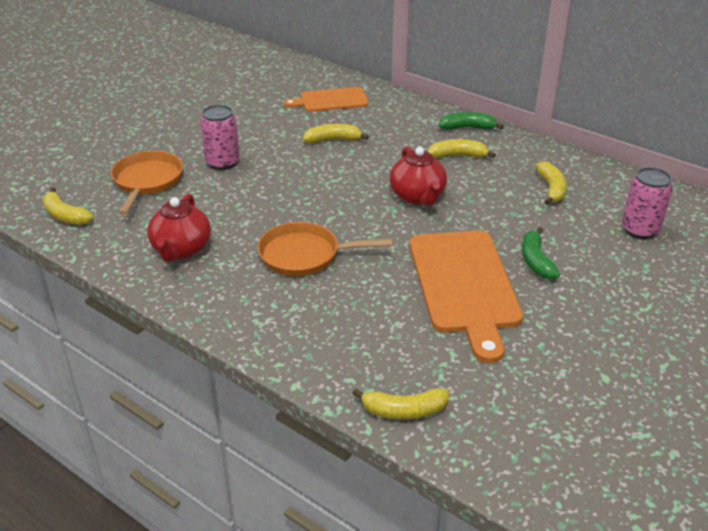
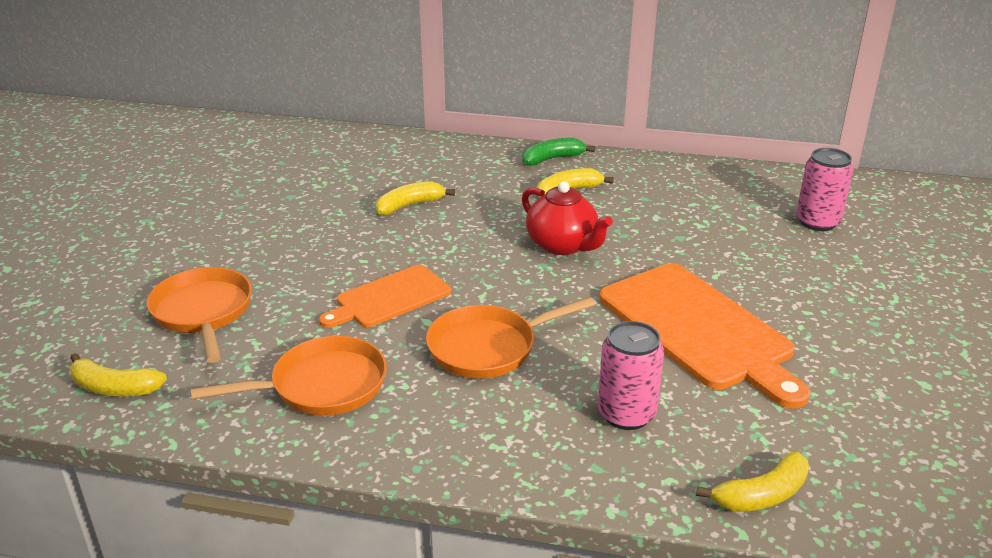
camera: 25 degrees left, 5 degrees down
(181, 249) = (322, 386): red teapot -> orange pan
(222, 162) = (290, 264): pink can -> pink can (626, 414)
(330, 100) = (369, 162): orange cutting board -> orange cutting board (389, 298)
(536, 261) = (748, 281): green banana -> none
(551, 189) = (695, 202): yellow banana -> none

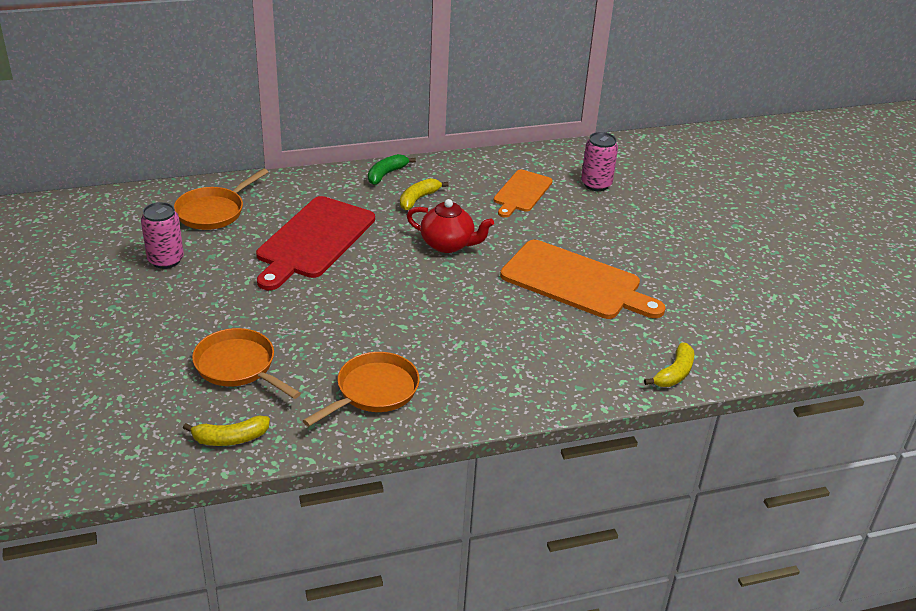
camera: 30 degrees left, 5 degrees up
(389, 298) = (363, 317): orange cutting board -> orange cutting board (521, 193)
(409, 206) = (313, 240): yellow banana -> red cutting board
(488, 347) = (458, 332): orange pan -> orange pan (213, 211)
(626, 414) = (572, 350): pink can -> pink can (166, 260)

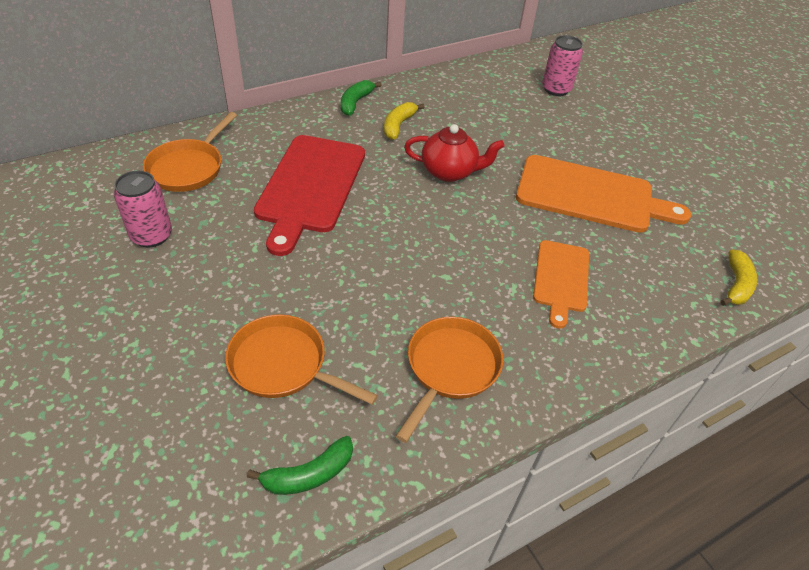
camera: 15 degrees left, 10 degrees up
(230, 438) = (309, 474): yellow banana -> green banana
(521, 193) = (493, 106): orange cutting board -> orange cutting board (561, 279)

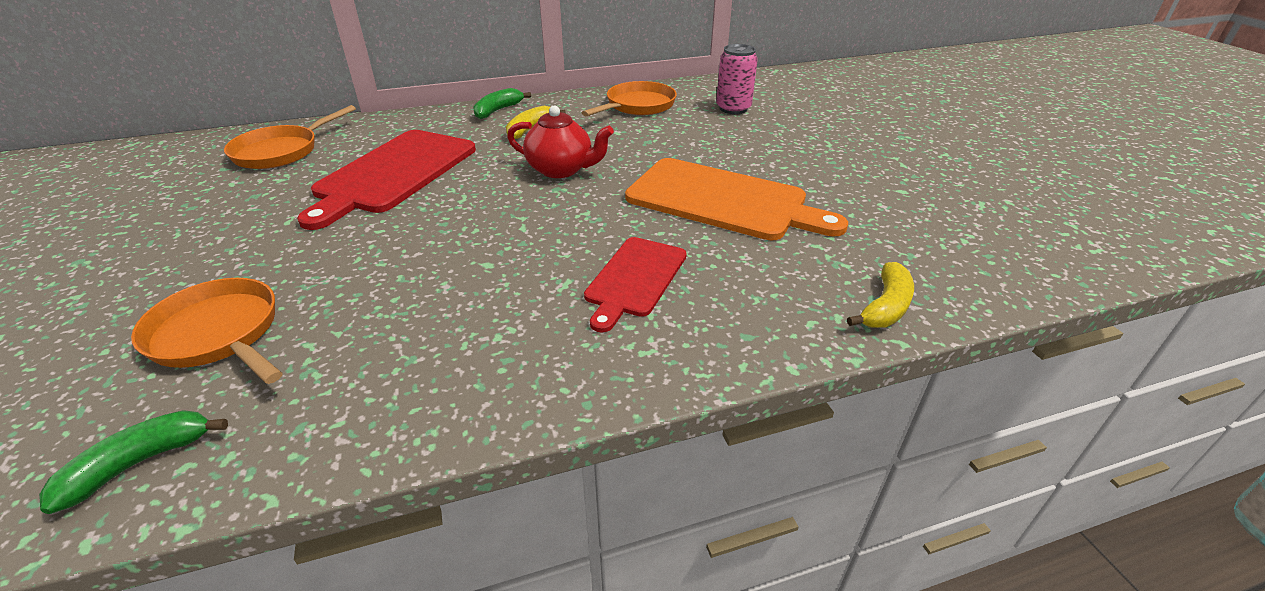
camera: 15 degrees right, 10 degrees down
(151, 236) = (191, 203): pink can -> none
(309, 474) = (139, 463): green banana -> green banana turned 150 degrees clockwise
(450, 368) = (421, 361): orange pan -> orange pan (637, 106)
(561, 279) = (634, 279): orange cutting board -> red cutting board

